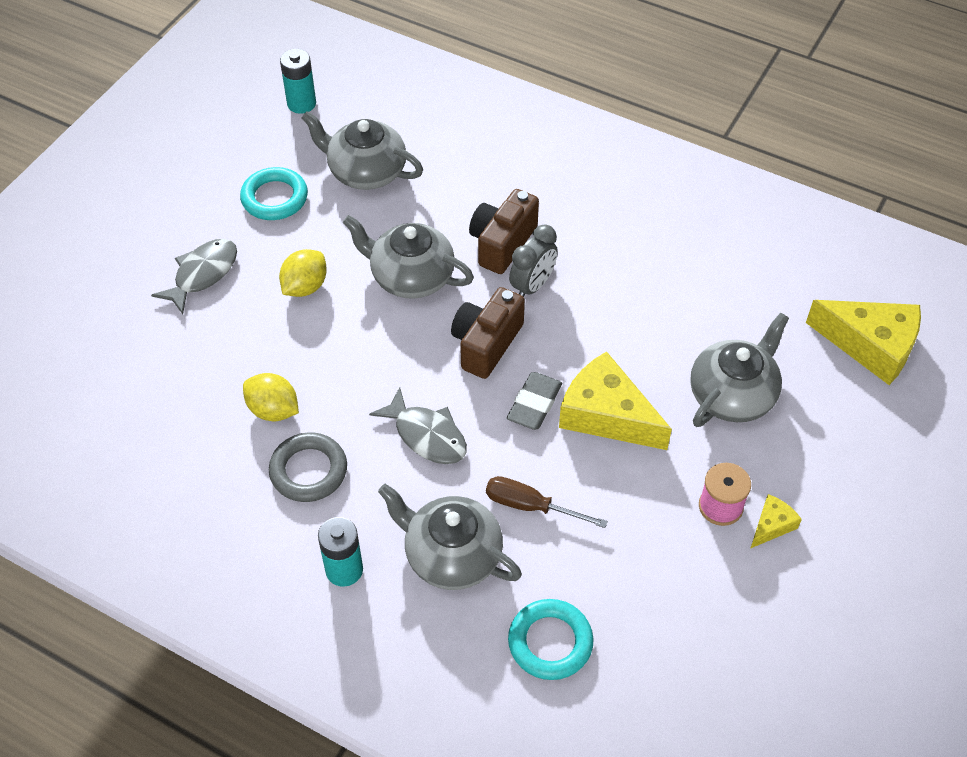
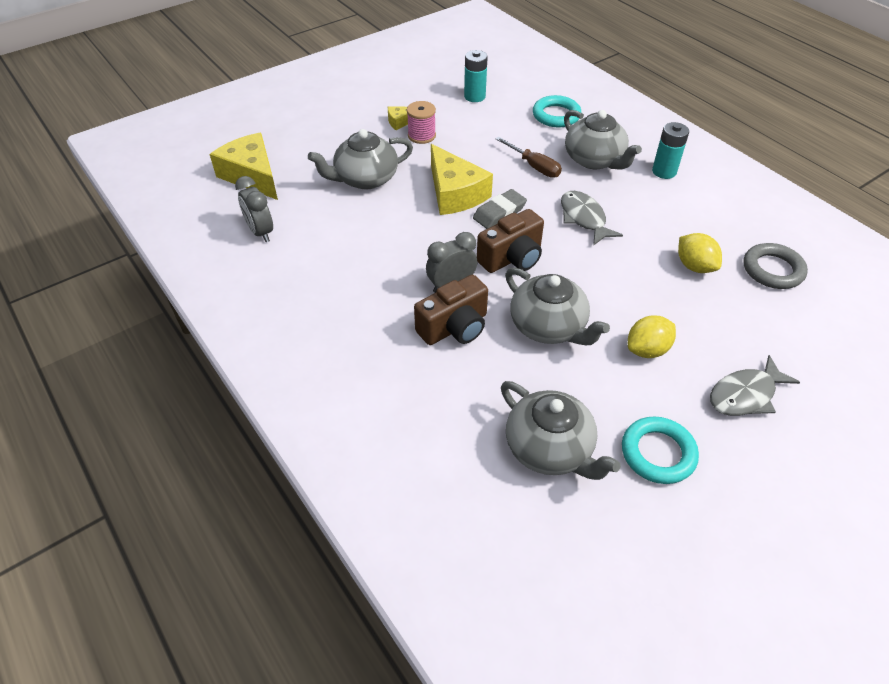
camera: 155 degrees left, 5 degrees down
(301, 104) = (595, 580): turquoise battery -> turquoise battery (474, 96)
(308, 471) = (675, 224): grey ring -> grey ring (772, 270)
(781, 274) = (260, 232): none -> grey clock

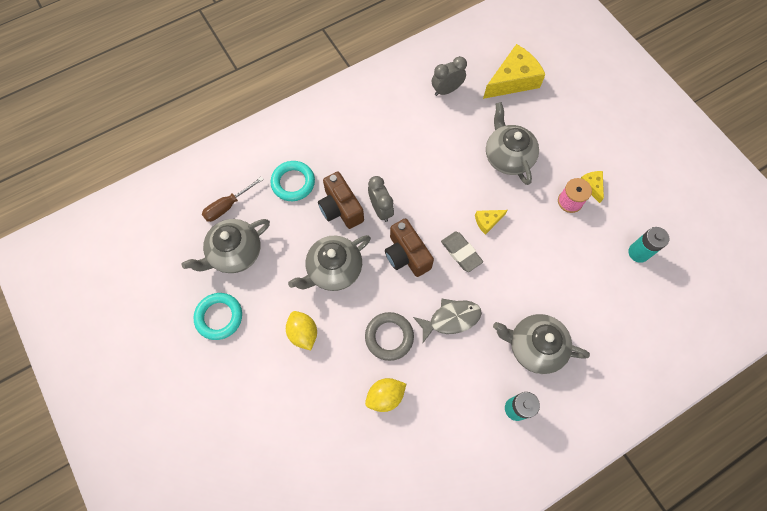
camera: 95 degrees right, 20 degrees up
(455, 193) = (487, 221): yellow cheese -> yellow cheese, size x0.48
(534, 166) = (524, 290): brown screwdriver -> brown screwdriver (228, 206)
(556, 115) = (609, 325): turquoise ring -> turquoise ring (293, 183)
(594, 160) = (534, 346): grey teapot -> grey teapot turned 45 degrees clockwise
(745, 395) = (253, 391): grey fish -> none
(772, 270) = (375, 464): grey ring -> grey ring (389, 337)

